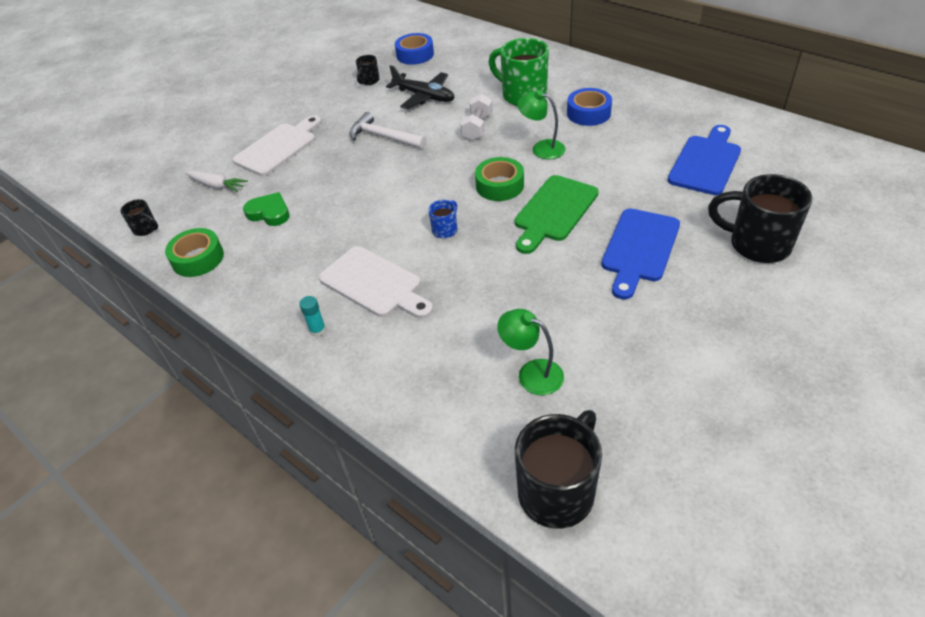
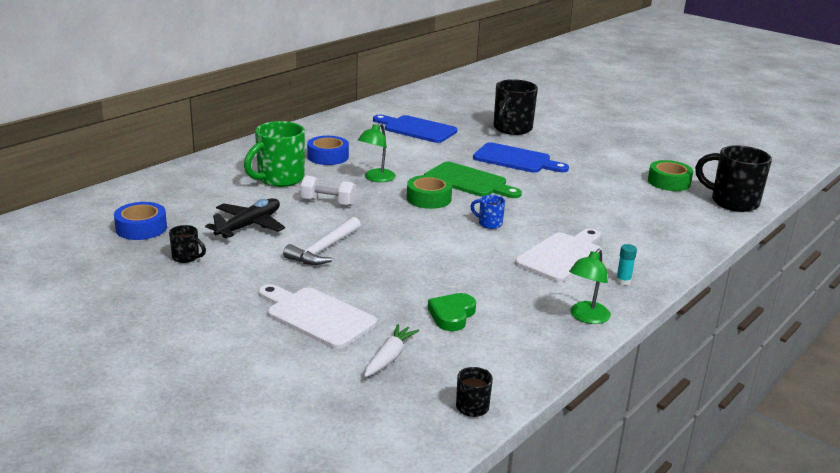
camera: 95 degrees left, 20 degrees down
(198, 258) = (530, 357): green tape -> green tape (669, 182)
(532, 373) = (644, 202): green lamp -> green lamp (586, 317)

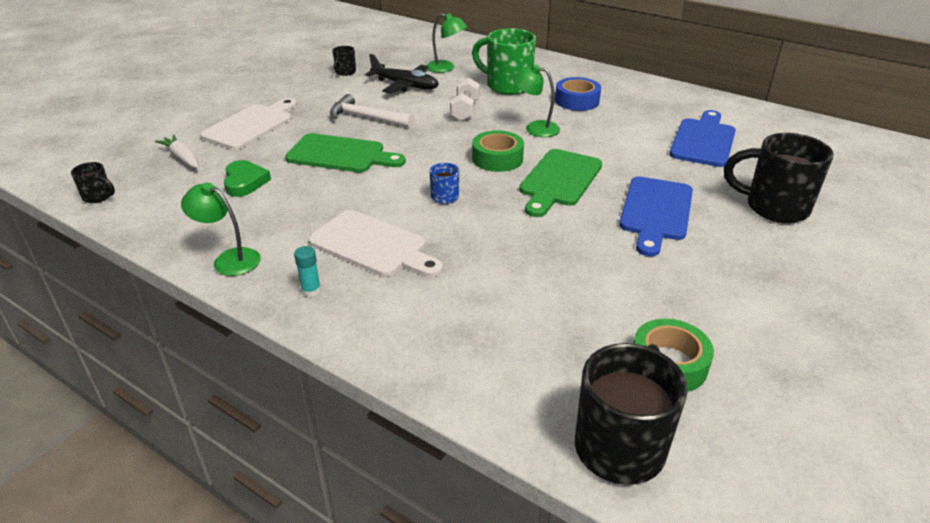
camera: 85 degrees right, 10 degrees up
(141, 228) = (390, 53): blue tape -> none
(213, 202) = (446, 68): none -> green lamp
(389, 357) = (182, 158): white carrot -> white carrot turned 150 degrees counterclockwise
(404, 265) = (340, 154): none -> green cutting board
(452, 315) = (245, 182): green heart -> green heart turned 60 degrees clockwise

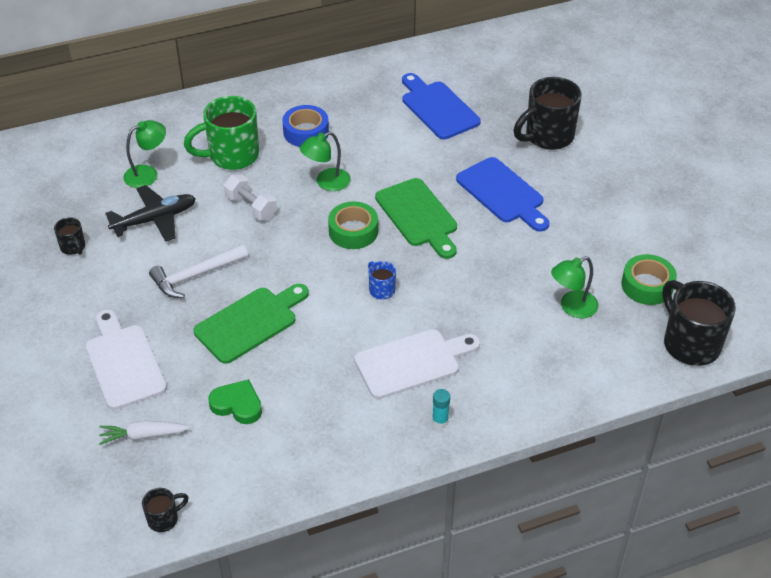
camera: 55 degrees left, 10 degrees up
(229, 259) = (356, 455): green lamp -> green lamp (572, 307)

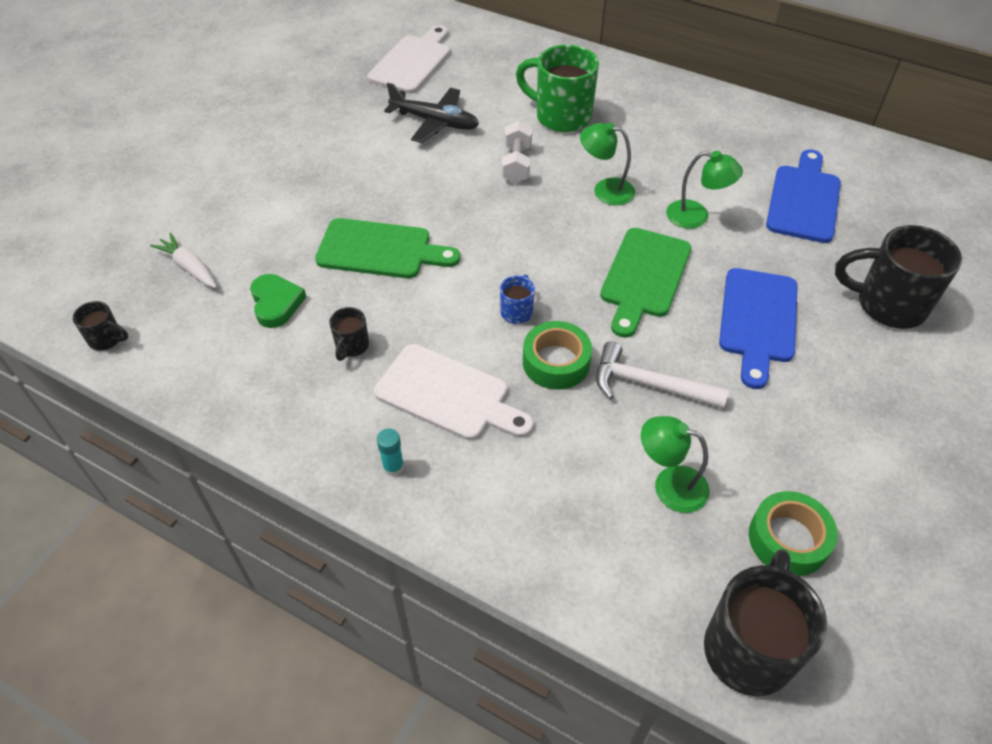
camera: 50 degrees right, 5 degrees up
(73, 247) = (354, 101): black mug -> black mug (351, 346)
(124, 363) = (259, 205): white cutting board -> white cutting board (412, 62)
(148, 174) = (480, 87): green lamp -> green lamp (696, 216)
(196, 275) = (399, 183): white hammer -> white hammer (650, 385)
(306, 132) = (649, 139): blue tape -> none
(353, 231) = (567, 245): green tape -> green tape (556, 362)

